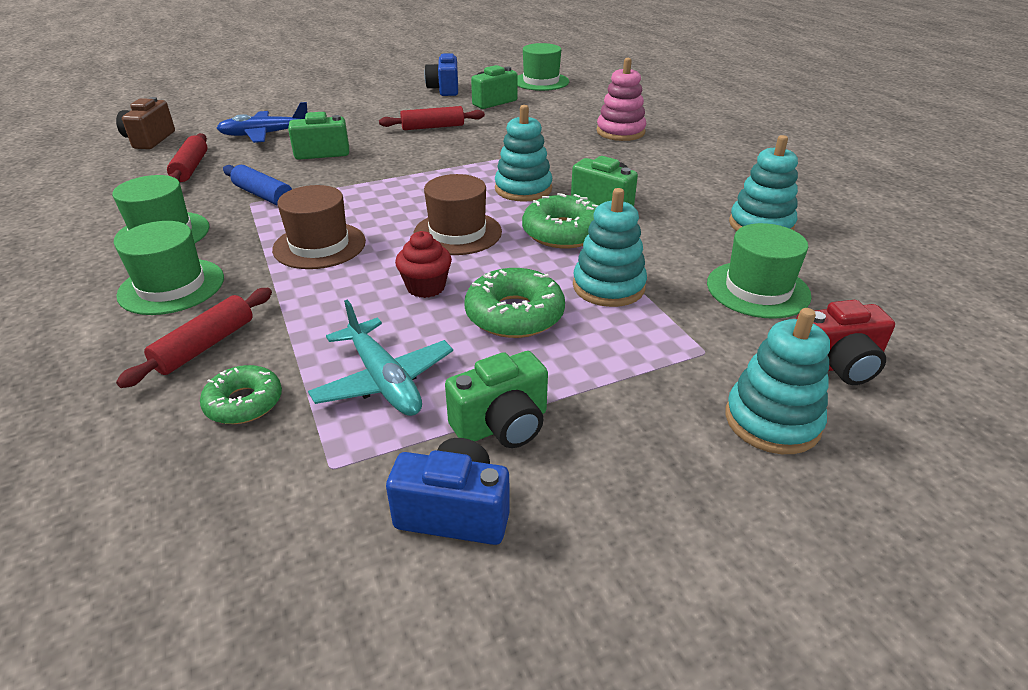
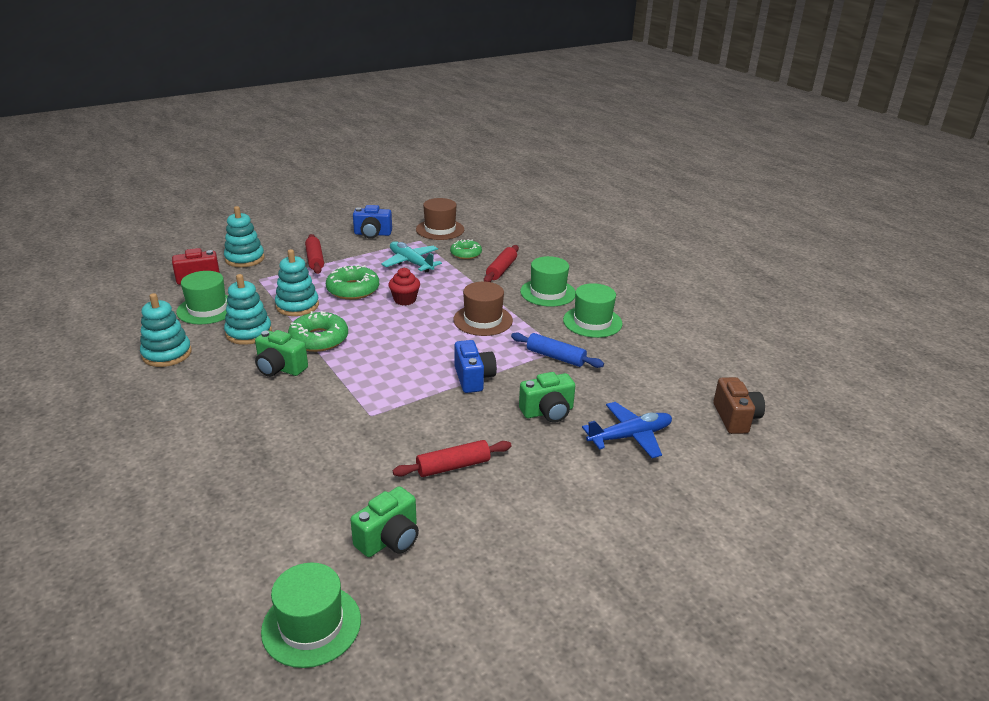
camera: 170 degrees right, 5 degrees down
(191, 168) = (647, 382): red rolling pin -> red rolling pin (315, 260)
(444, 89) = (468, 574): blue camera -> blue camera (473, 378)
(457, 233) = (394, 334): brown hat -> brown hat (440, 229)
(502, 425) = (357, 253): green camera -> none
(523, 189) = (347, 377): turquoise stacking toy -> turquoise stacking toy (249, 333)
(620, 132) = (228, 474): pink stacking toy -> none

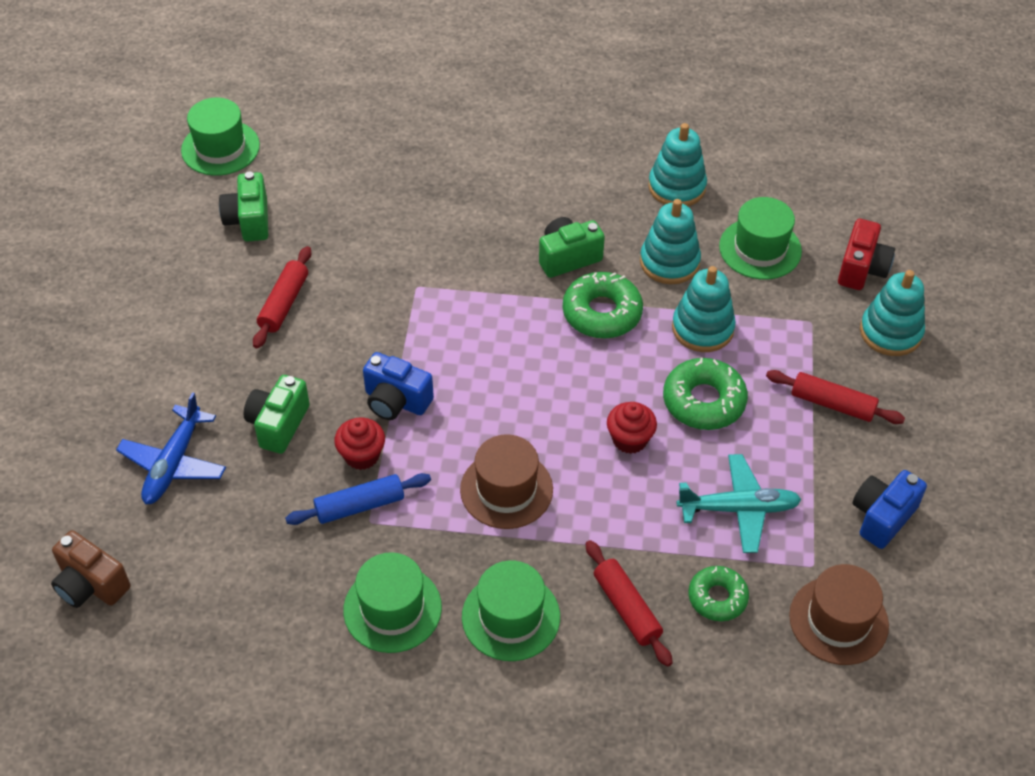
camera: 130 degrees right, 20 degrees up
(525, 372) = (362, 455): none -> red cupcake

